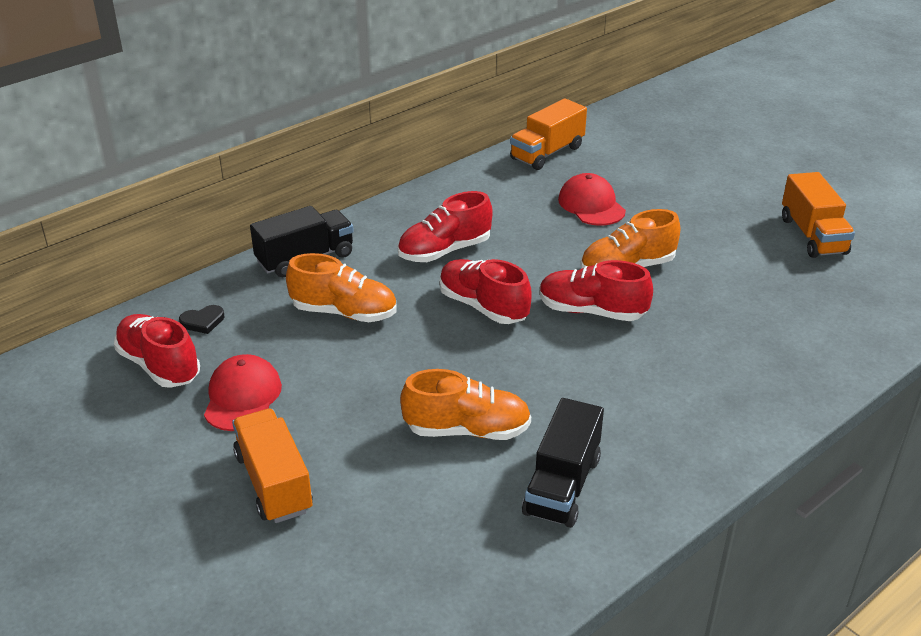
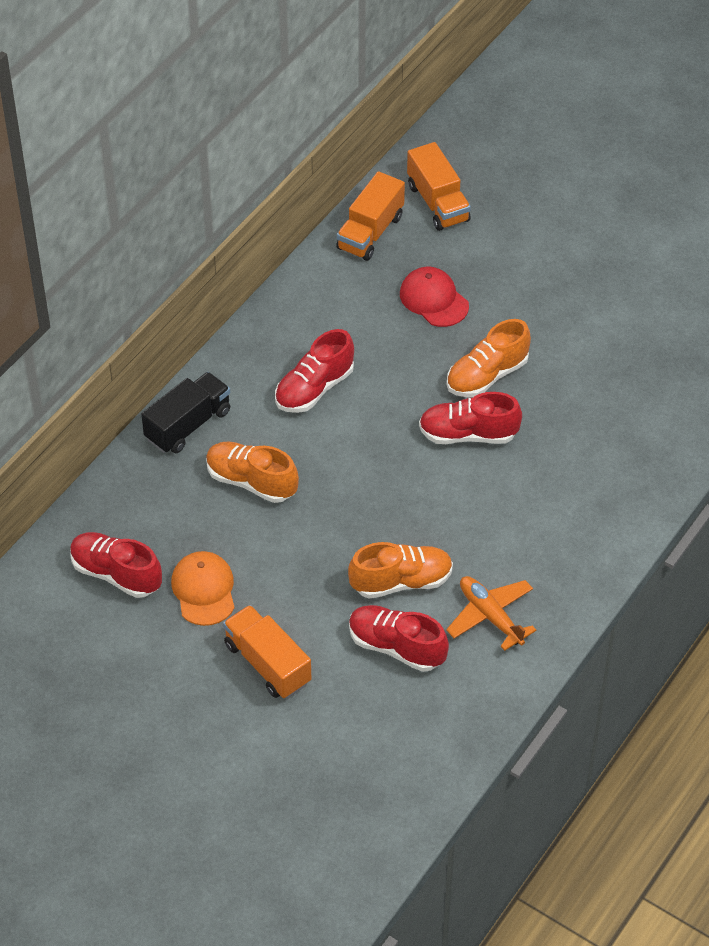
camera: 15 degrees left, 15 degrees up
(203, 321) = (129, 518): black heart -> none
(242, 397) = (204, 590): red cap -> orange cap
(344, 312) = (251, 482): orange shoe -> orange shoe turned 150 degrees counterclockwise
(483, 307) = (372, 449): red shoe -> red shoe (396, 647)
(562, 485) = (490, 616): black truck -> orange plane
(812, 236) = (645, 300): orange truck -> orange truck (438, 203)

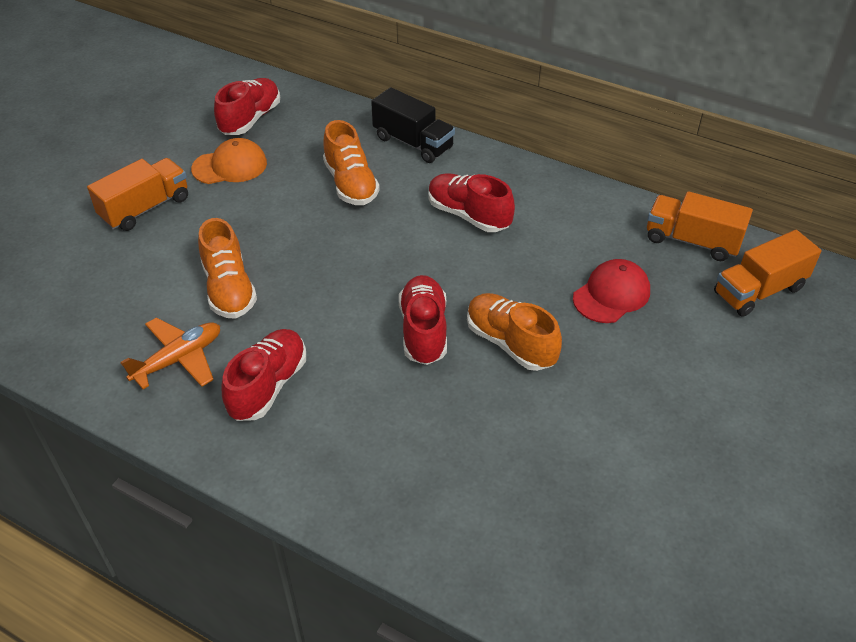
camera: 85 degrees right, 5 degrees down
(251, 482) = (350, 184): orange shoe -> orange shoe turned 135 degrees clockwise
(396, 647) = (150, 290): red shoe -> red shoe (268, 386)

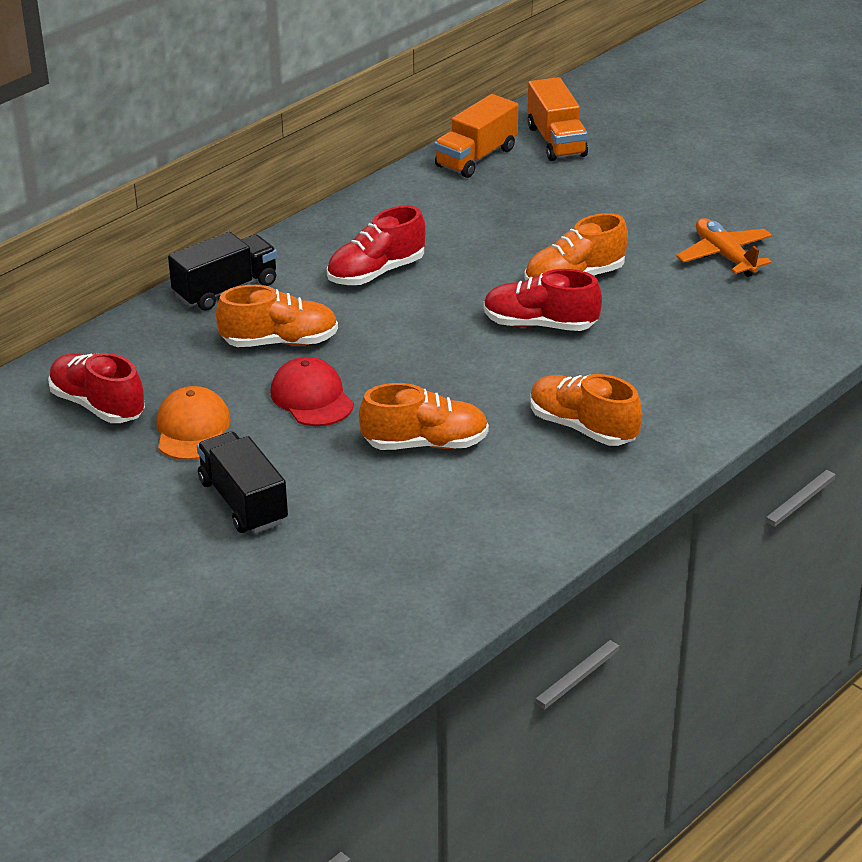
camera: 75 degrees left, 10 degrees down
(145, 208) = (243, 502): orange truck -> black truck
(178, 359) = (524, 485): orange plane -> orange plane (724, 256)
(268, 386) = (582, 428): red shoe -> orange shoe
(611, 294) = (531, 213): red cap -> red cap (312, 397)

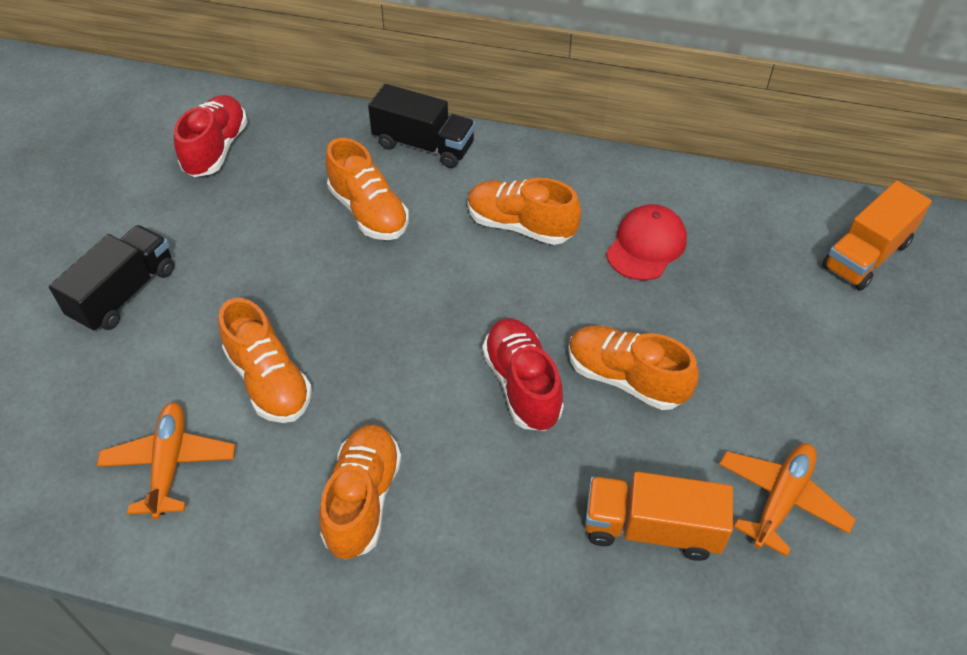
camera: 60 degrees right, 15 degrees up
(192, 429) = (212, 216): orange cap -> none
(312, 397) = (298, 269): red cap -> red cap (646, 245)
(376, 272) = (520, 226): red shoe -> orange shoe
(468, 515) = (170, 464): none -> orange plane
(476, 157) = (775, 209): orange truck -> orange truck (651, 528)

